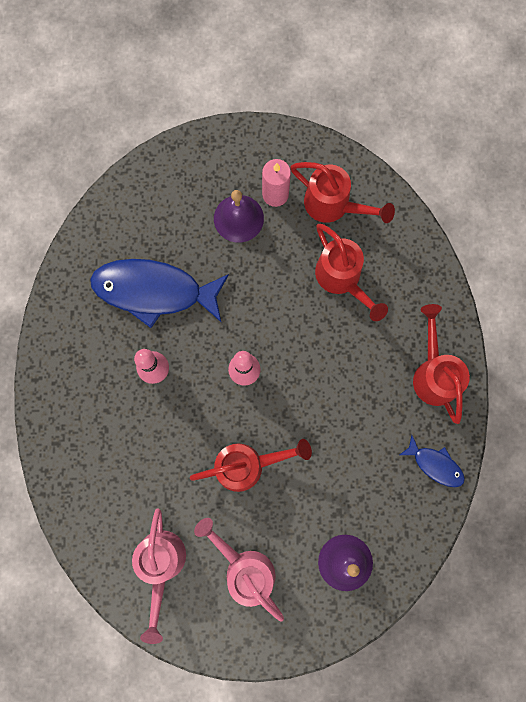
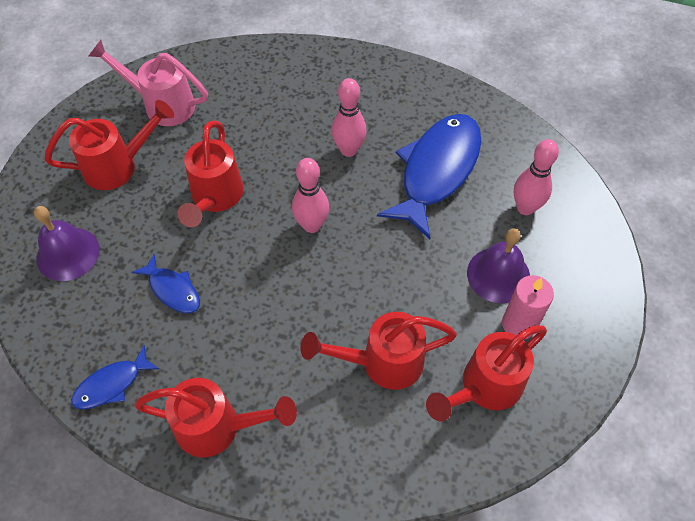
camera: 110 degrees right, 20 degrees down
(168, 213) = (525, 208): none -> pink bowling pin
(244, 568) = (119, 166): pink watering can -> red watering can
(344, 458) = (172, 290): none -> blue fish

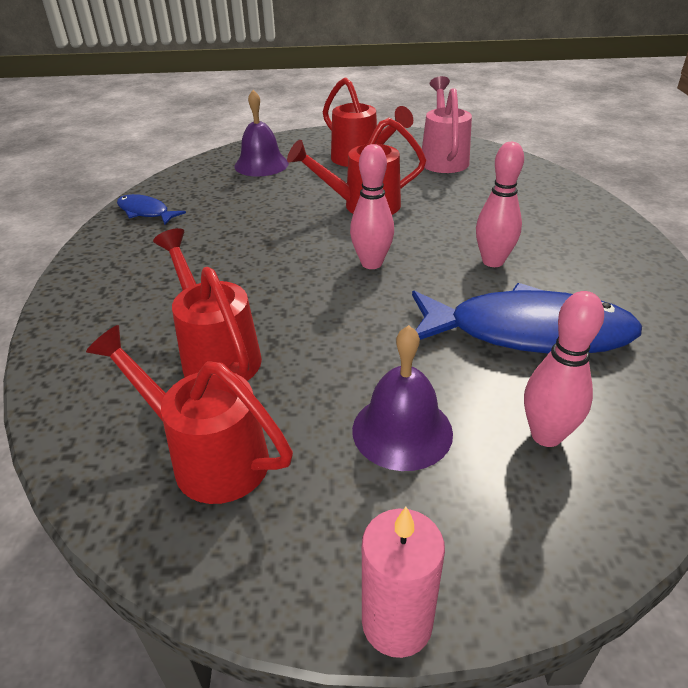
camera: 70 degrees right, 20 degrees down
(172, 290) = (250, 213): blue fish -> none
(218, 427) = (113, 270): red watering can -> none
(519, 324) = (328, 473): pink candle -> pink candle (397, 622)

